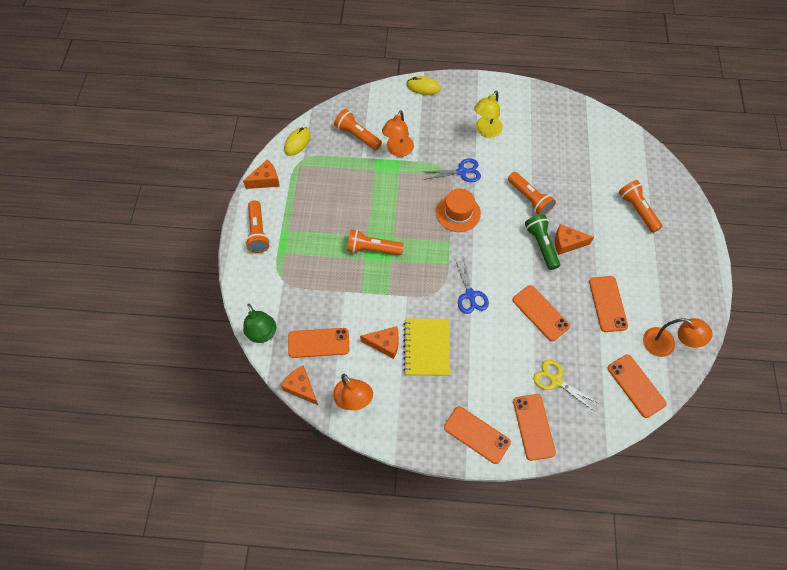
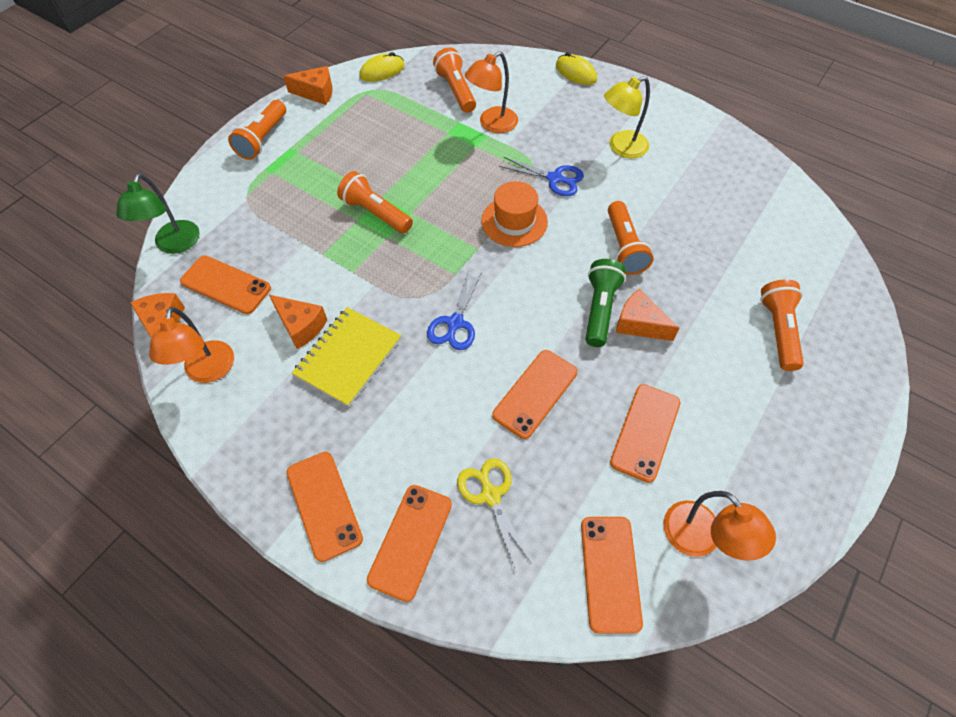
camera: 30 degrees right, 5 degrees down
(540, 313) = (535, 393): orange phone -> orange phone turned 45 degrees clockwise

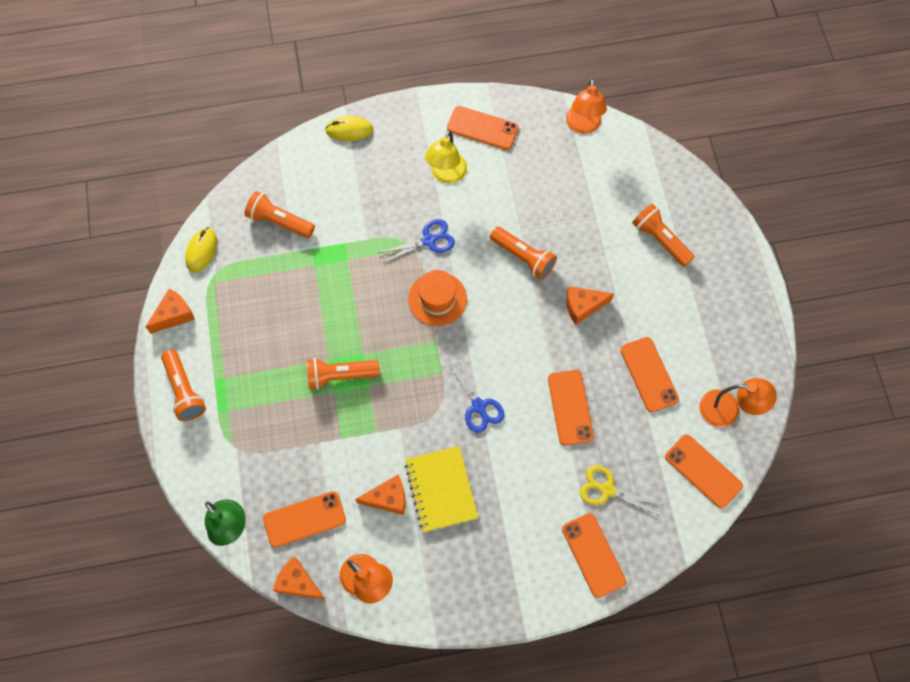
camera: 45 degrees left, 10 degrees up
(324, 505) = (528, 583): orange phone -> orange phone (482, 128)
(492, 124) = (338, 230): orange lamp -> orange lamp (583, 126)
(599, 309) = (551, 317): green flashlight -> none

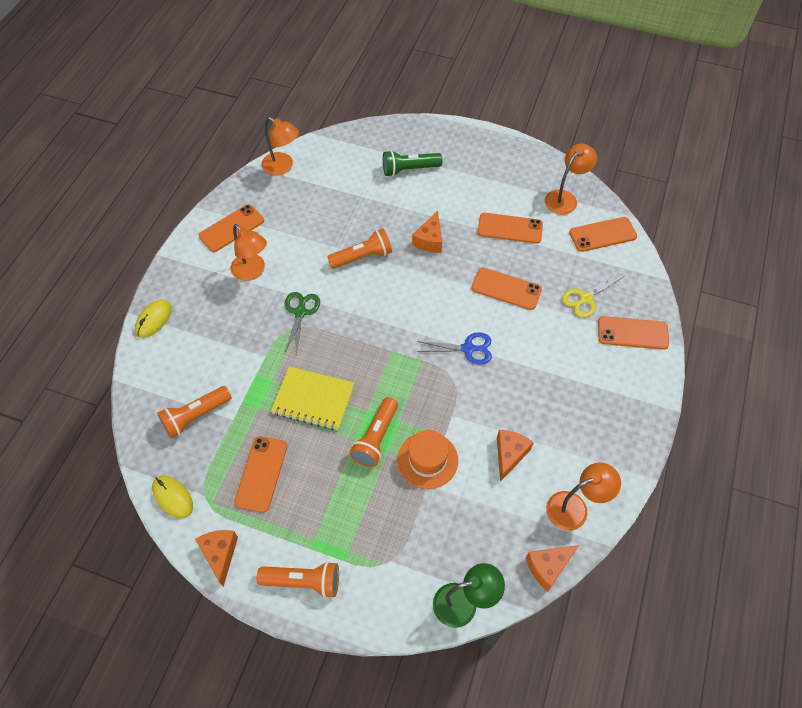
camera: 60 degrees left, 10 degrees down
(304, 519) = (491, 533): orange phone -> orange phone (261, 473)
(428, 240) = (300, 312): blue scissors -> green scissors
(437, 299) = (356, 331): orange hat -> orange hat (427, 460)
(441, 489) = (523, 411): yellow notebook -> yellow notebook (313, 399)
(446, 175) = (252, 272): yellow lamp -> orange lamp
(660, 240) = (409, 169): orange flashlight -> green flashlight

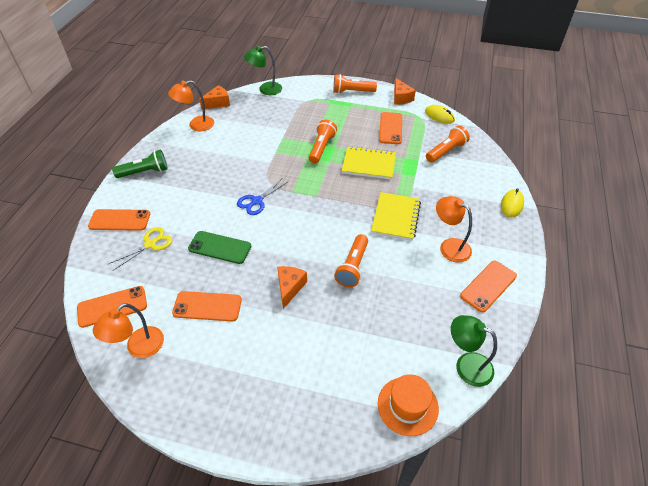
camera: 175 degrees right, 10 degrees down
(283, 167) = (466, 365): orange lamp -> green lamp
(300, 312) = (396, 217): green scissors -> yellow notebook
(362, 257) = (353, 267): orange flashlight -> orange flashlight turned 45 degrees counterclockwise
(409, 169) = (316, 374): green flashlight -> green flashlight (144, 172)
(427, 460) = (286, 140): orange hat -> orange hat (407, 406)
(468, 349) = (257, 201): blue scissors -> blue scissors turned 45 degrees counterclockwise
(506, 289) = (220, 247): orange phone -> green phone
(509, 455) = (233, 145): orange cheese -> none

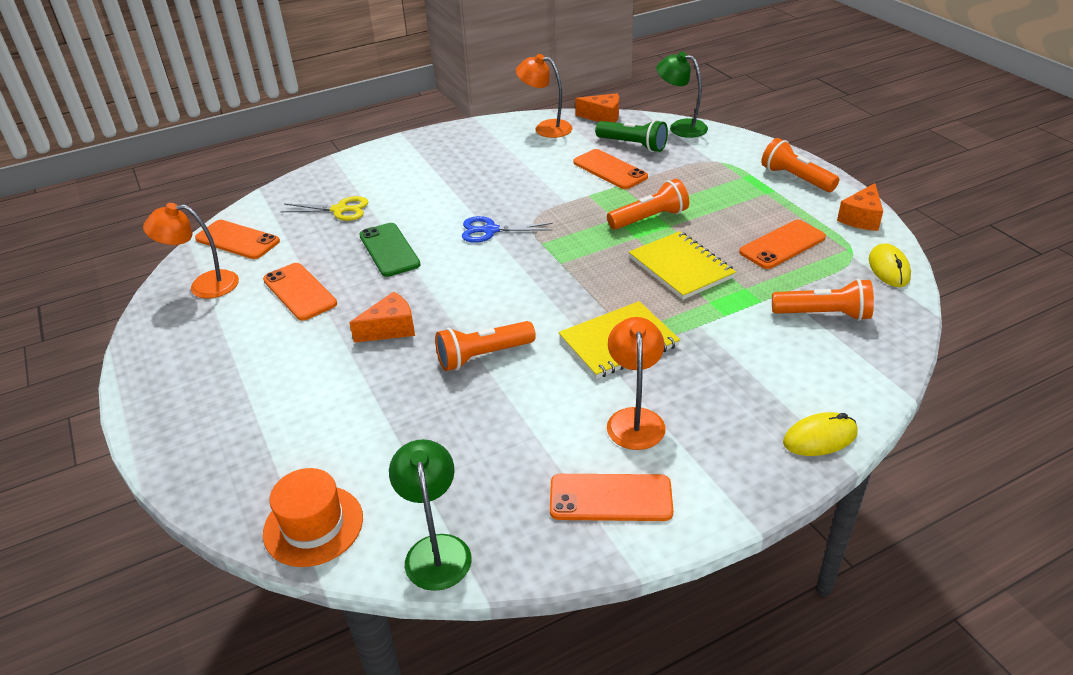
camera: 50 degrees right, 10 degrees down
(120, 220) = (348, 175): orange phone -> orange phone (610, 170)
(144, 172) = (431, 146): green flashlight -> green flashlight (633, 145)

